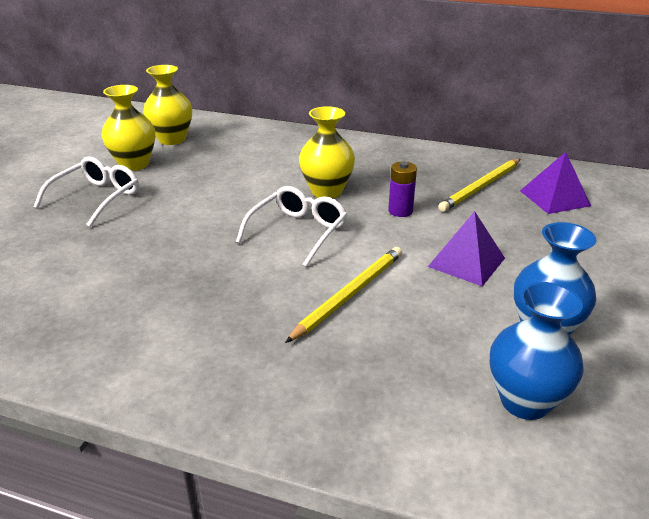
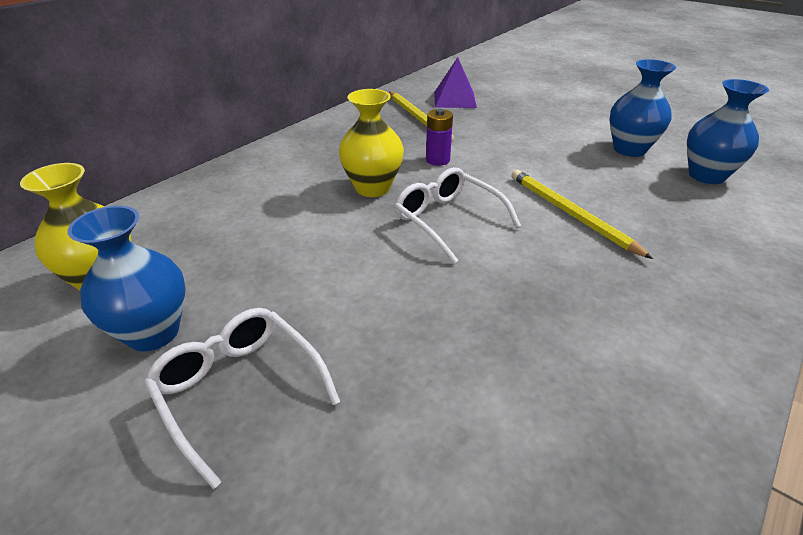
camera: 70 degrees left, 5 degrees up
(134, 164) = (153, 333): yellow vase -> blue vase
(466, 262) = (534, 153): purple pyramid -> none

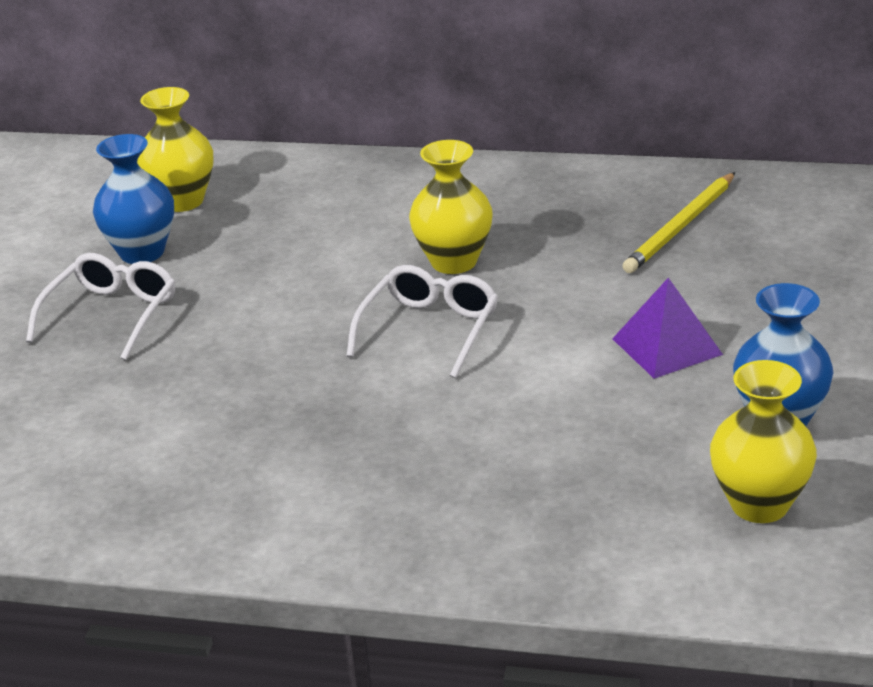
camera: 65 degrees right, 5 degrees down
(437, 160) = (568, 279): purple battery -> none
(455, 99) = (788, 232): purple pyramid -> purple pyramid (667, 346)
(570, 214) = (523, 407): yellow pencil -> none
(706, 175) = (759, 504): blue vase -> yellow vase

